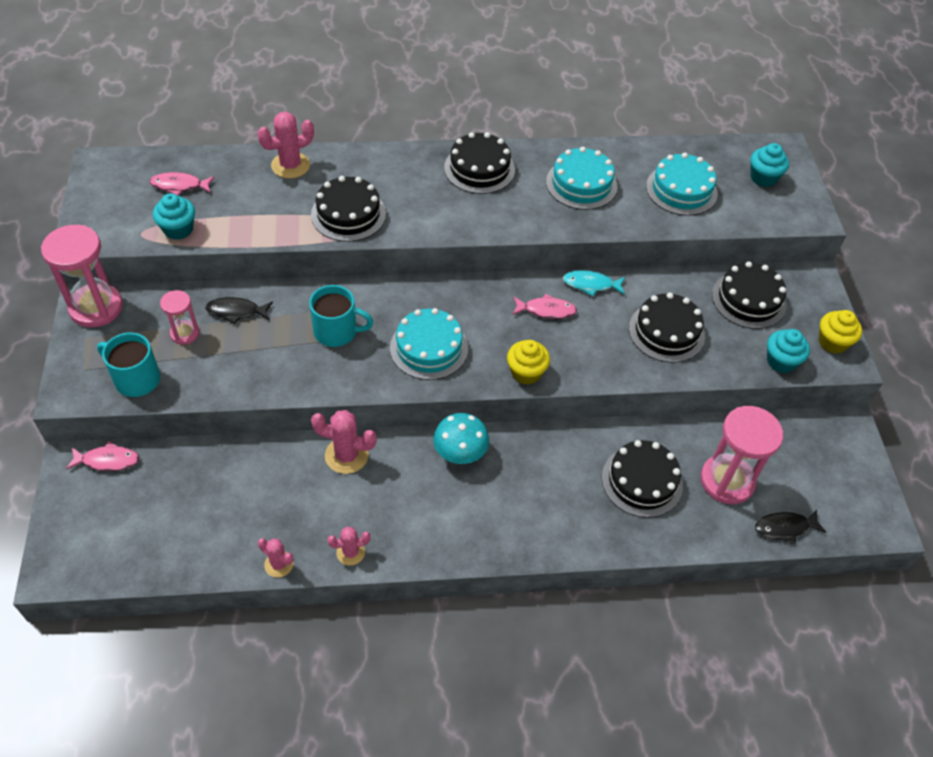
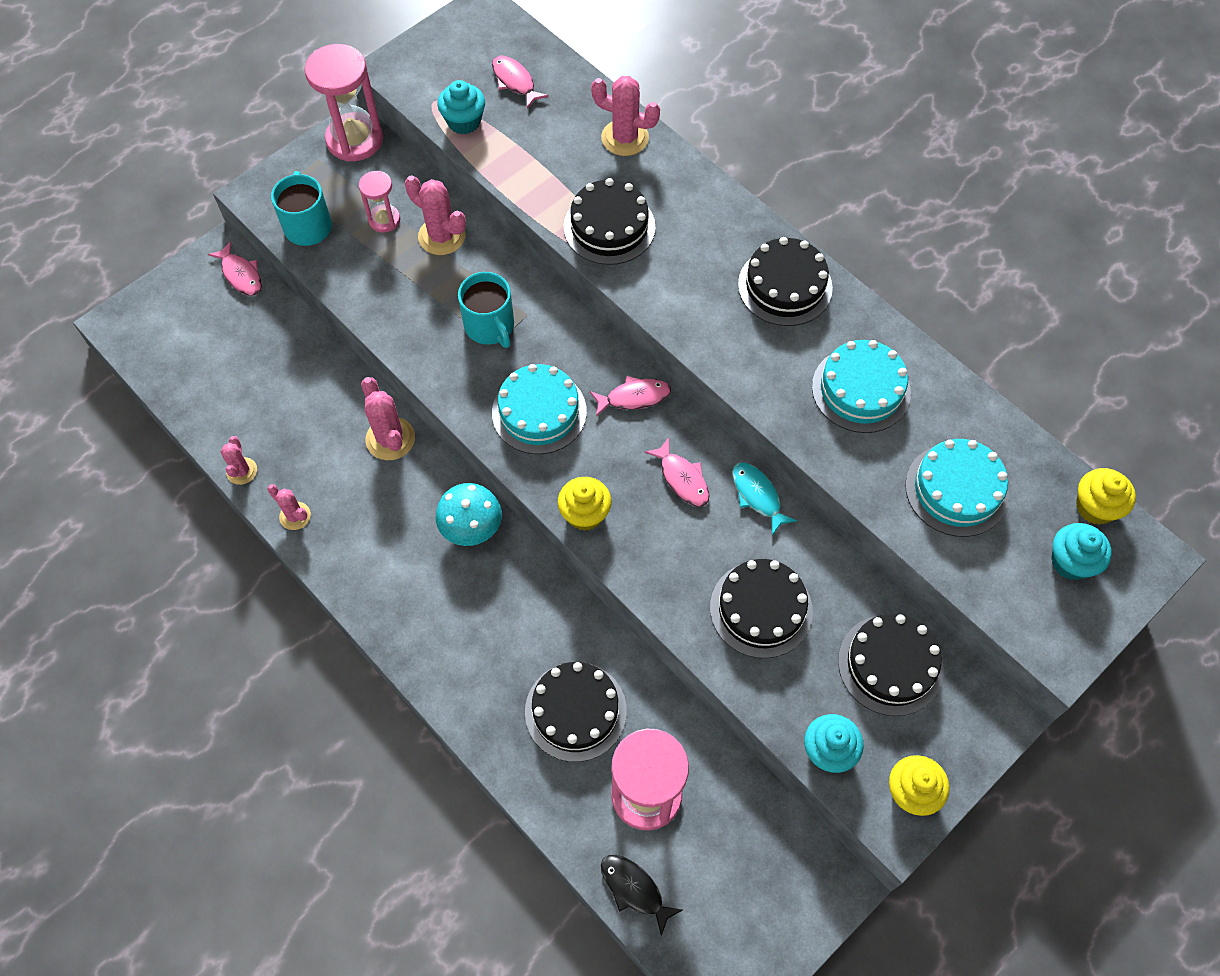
camera: 55 degrees right, 10 degrees up
(236, 312) = (442, 236): black fish -> pink cactus
(467, 295) = (634, 397): none -> pink fish
(739, 148) = (1095, 507): none -> yellow cupcake

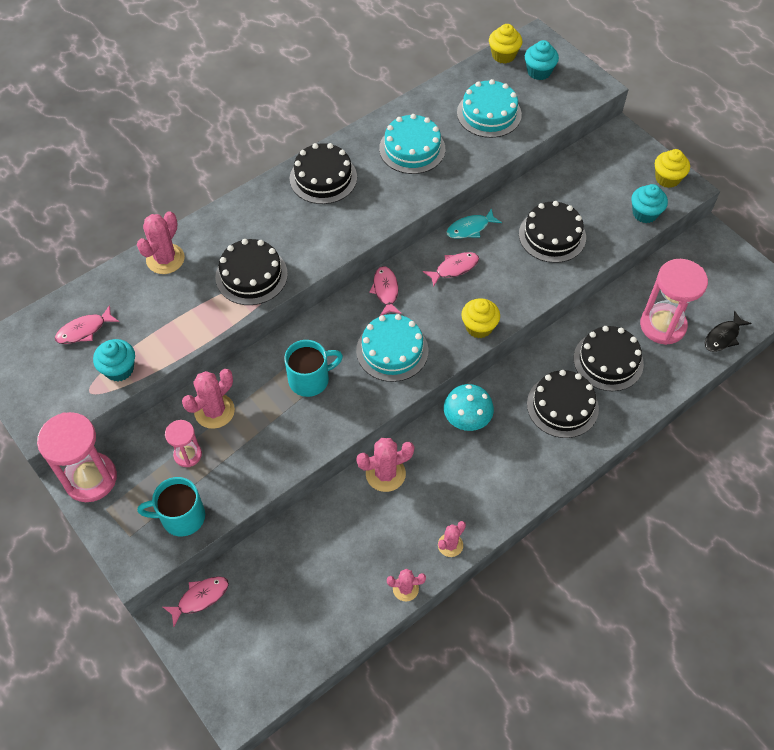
camera: 85 degrees left, 5 degrees down
(890, 664) = (589, 177): black cake -> black cake (562, 406)

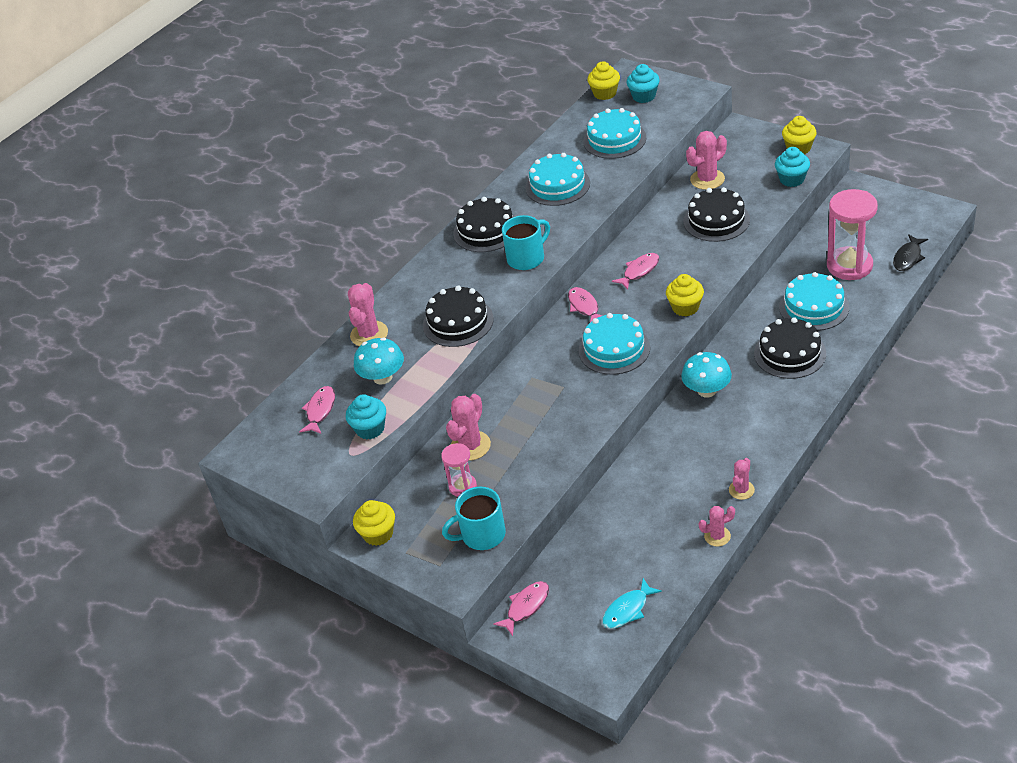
camera: 10 degrees left, 15 degrees down
(84, 330) = (320, 410): pink fish -> pink fish turned 150 degrees clockwise
(90, 478) = (378, 534): pink hourglass -> yellow cupcake
(156, 314) = (382, 377): none -> turquoise mushroom
(310, 379) = (549, 394): turquoise mug -> turquoise mug (527, 258)
(385, 474) = (652, 456): pink cactus -> pink cactus (707, 179)
(470, 228) = (638, 237): turquoise fish -> turquoise fish (628, 610)
(608, 361) = (814, 307): black cake -> turquoise cake

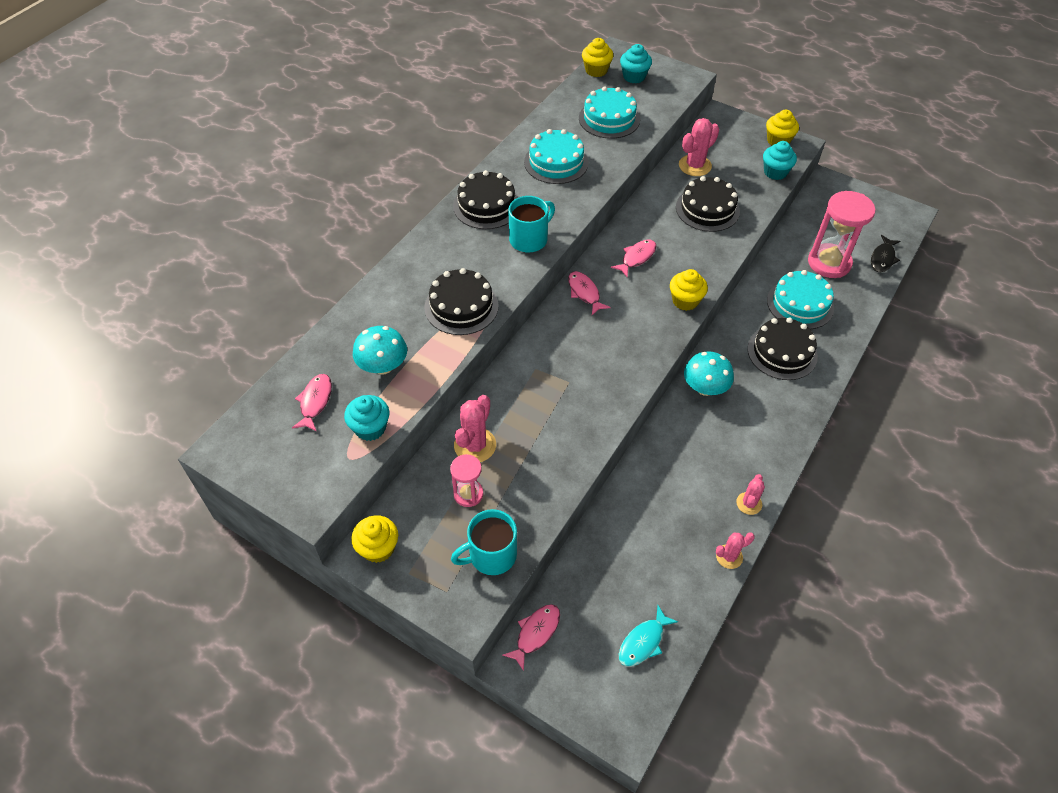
camera: 10 degrees left, 10 degrees up
(369, 334) = (367, 314): pink cactus -> none
(614, 349) = (617, 342): turquoise cake -> none

